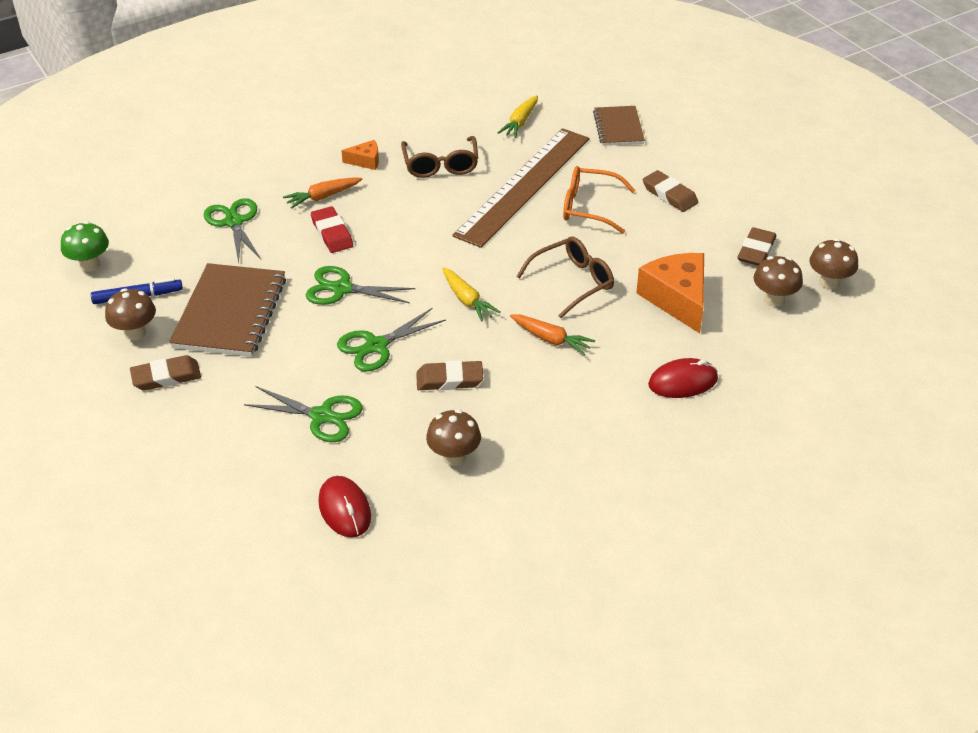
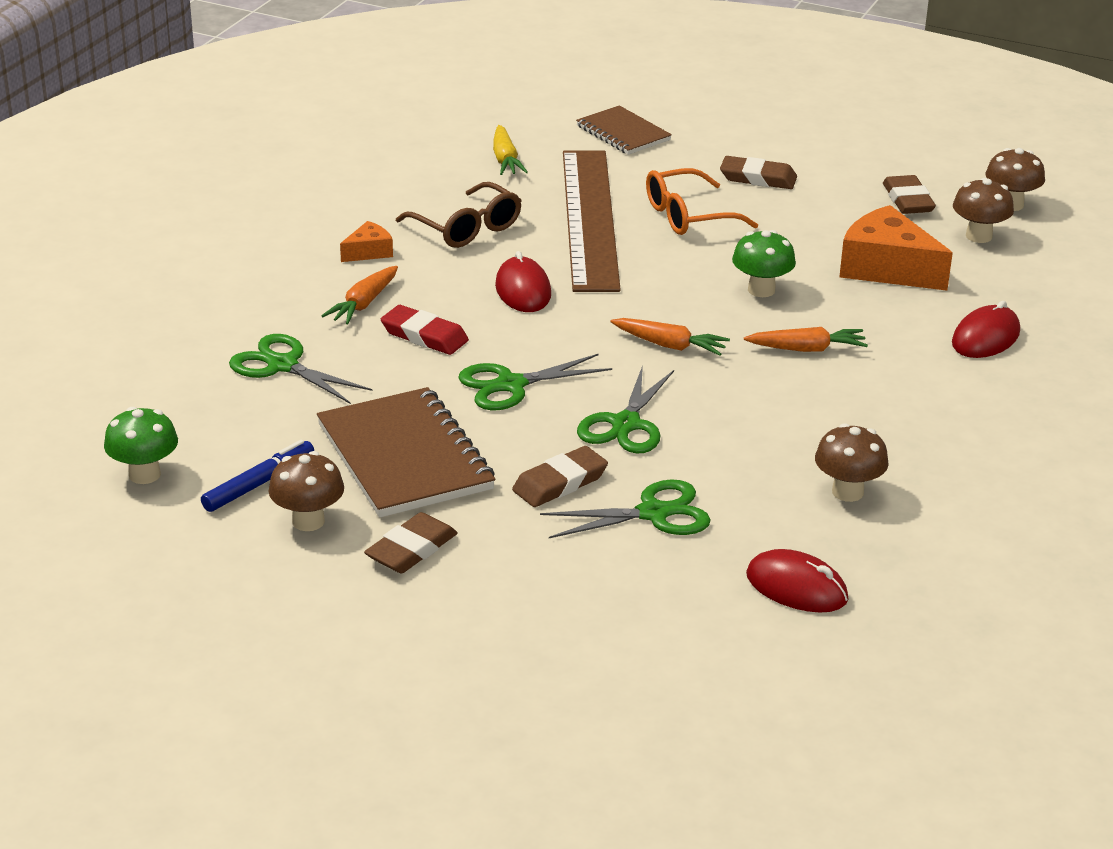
camera: 35 degrees left, 10 degrees down
(424, 223) = (523, 290): none -> red mouse
(449, 379) = (749, 425): brown eraser -> brown eraser (560, 483)
(467, 300) = (670, 345): yellow carrot -> orange carrot
(572, 282) = (761, 290): brown glasses -> green mushroom

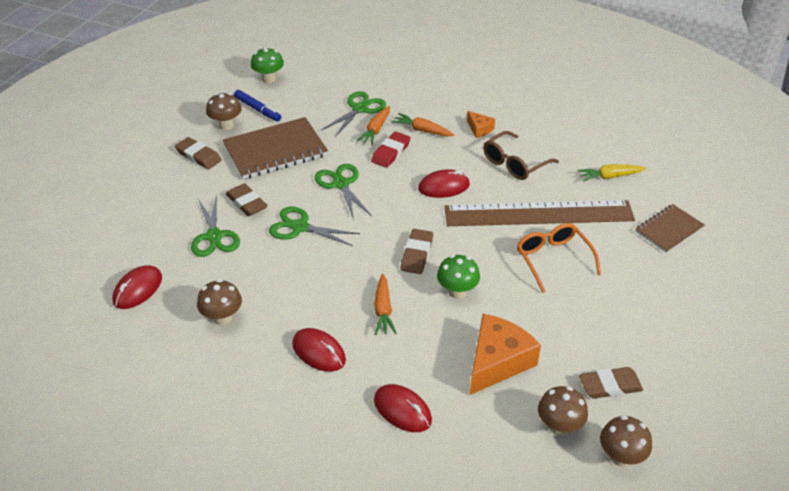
camera: 90 degrees right, 10 degrees up
(670, 345) = (385, 246): orange carrot -> orange carrot (376, 130)
(758, 178) = (621, 298): brown eraser -> brown eraser (417, 254)
(900, 402) = (319, 352): none -> red mouse

